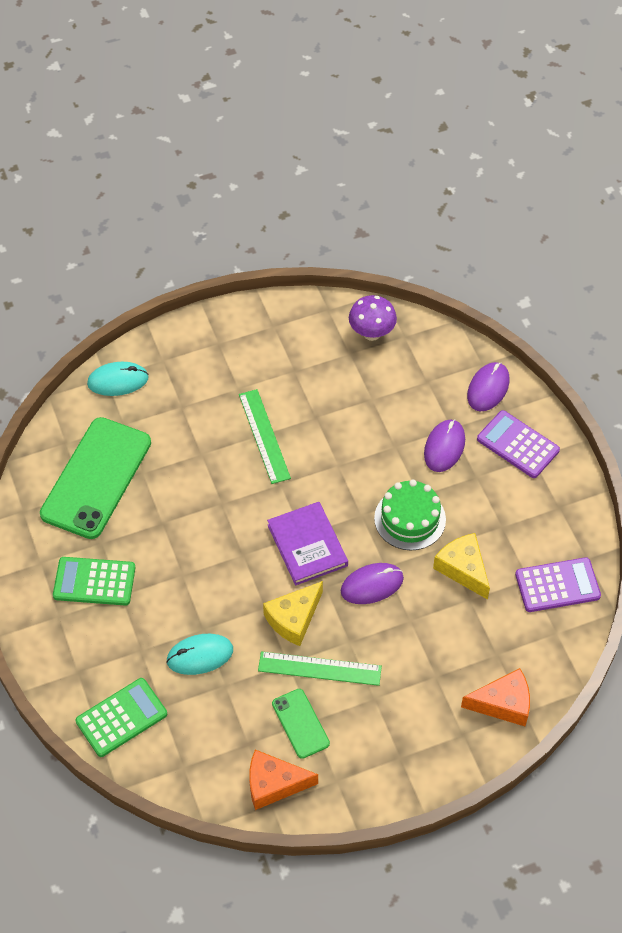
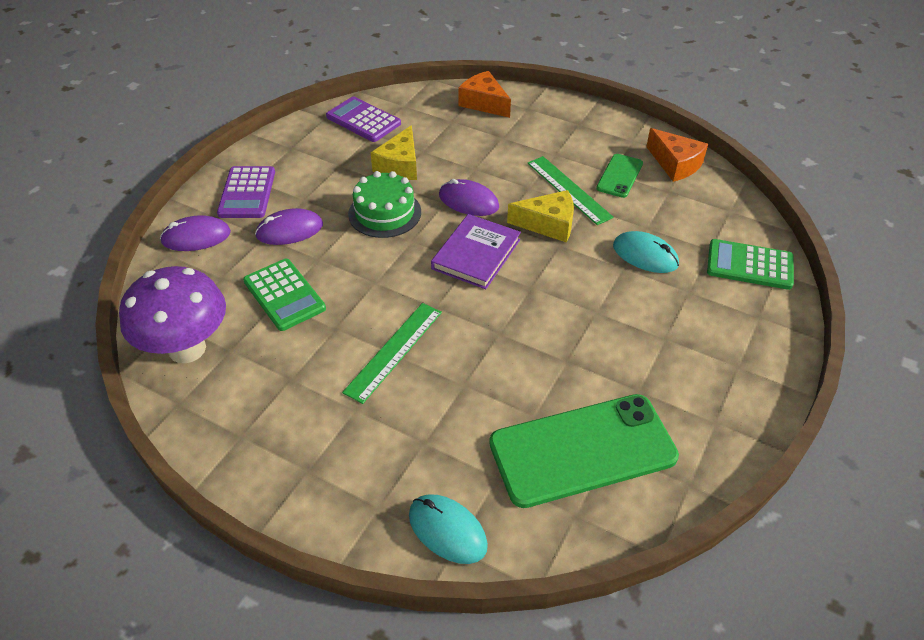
camera: 130 degrees left, 10 degrees down
(94, 582) = (678, 366): green calculator -> green calculator (284, 295)
(371, 333) = (187, 349): purple mushroom -> purple mushroom, size x1.61

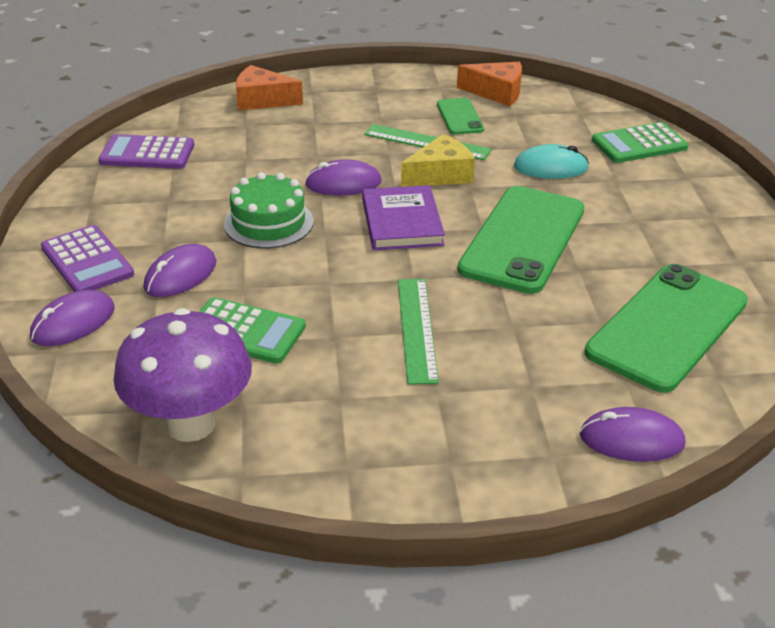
camera: 35 degrees left, 10 degrees down
(400, 166) = (236, 178): yellow cheese -> none
(447, 530) = (631, 439): turquoise mouse -> purple mouse
(551, 312) = (523, 239): none -> green phone

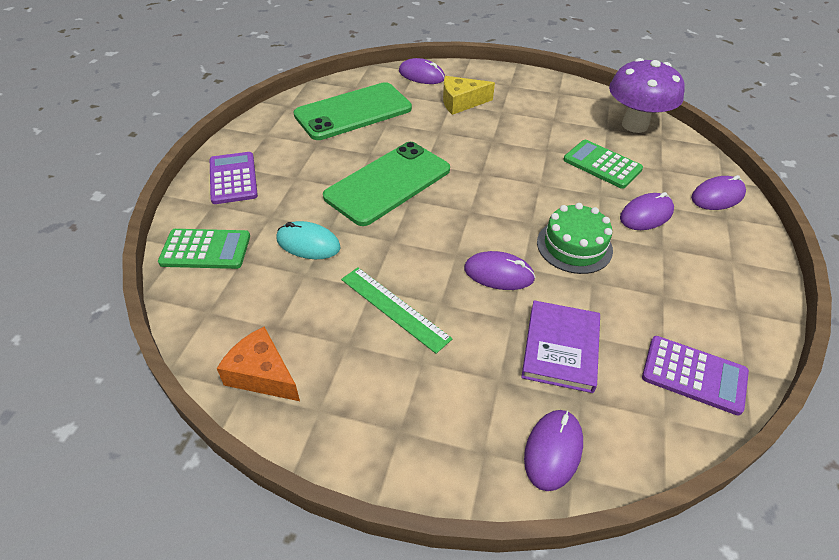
camera: 160 degrees left, 10 degrees up
(87, 261) = (722, 245): purple calculator -> purple calculator (233, 178)
(262, 100) = (553, 450): orange cheese -> purple mouse
(402, 222) = (467, 219): purple book -> purple book (560, 348)
(417, 329) = (496, 142): green ruler -> none
(440, 175) = (408, 261): yellow cheese -> yellow cheese (461, 102)
(459, 117) = (335, 340): green phone -> none

